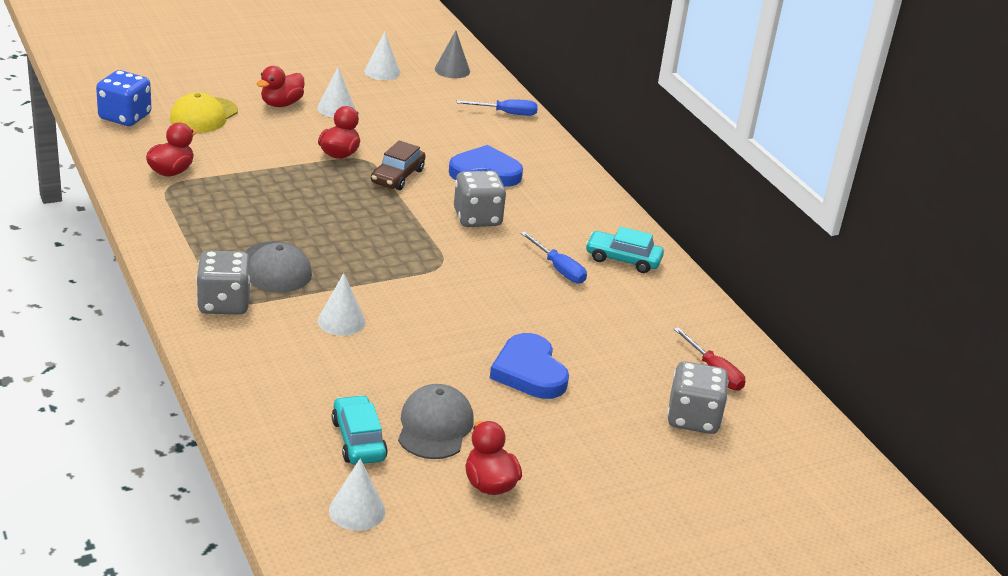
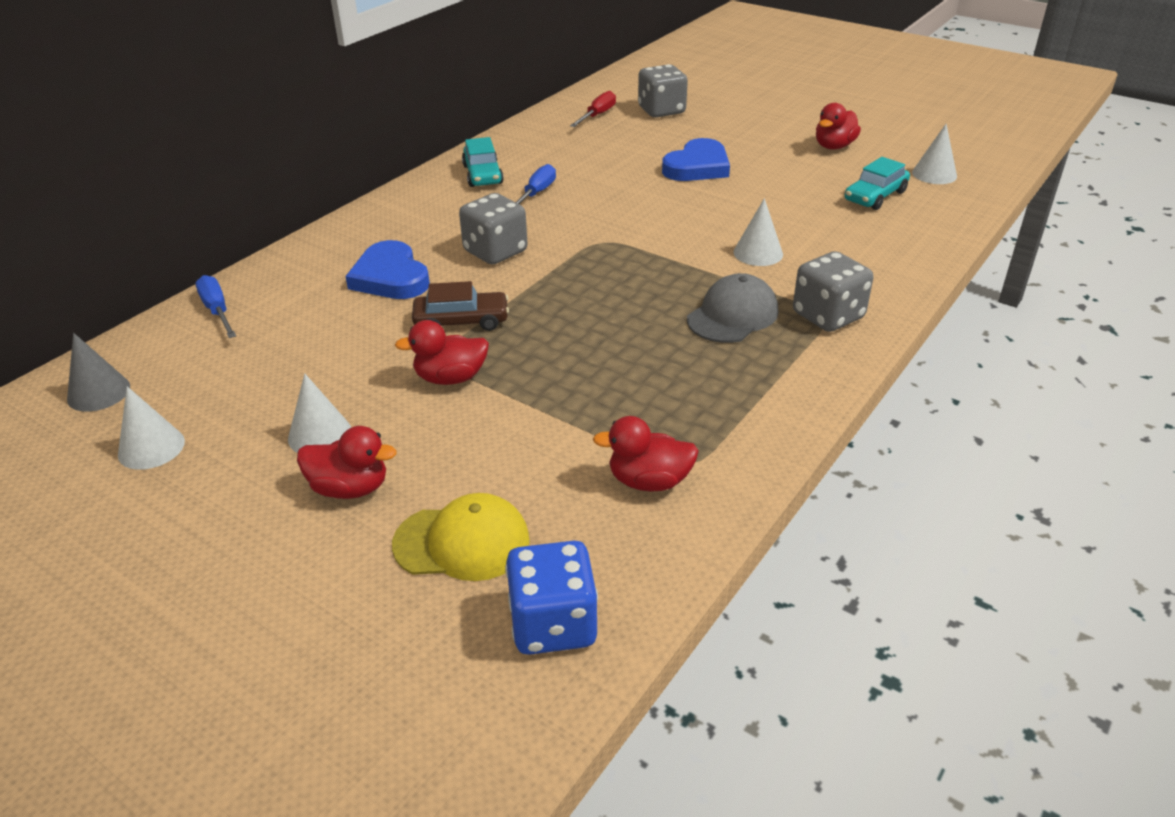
camera: 115 degrees left, 5 degrees up
(435, 426) = (814, 177): grey cap -> none

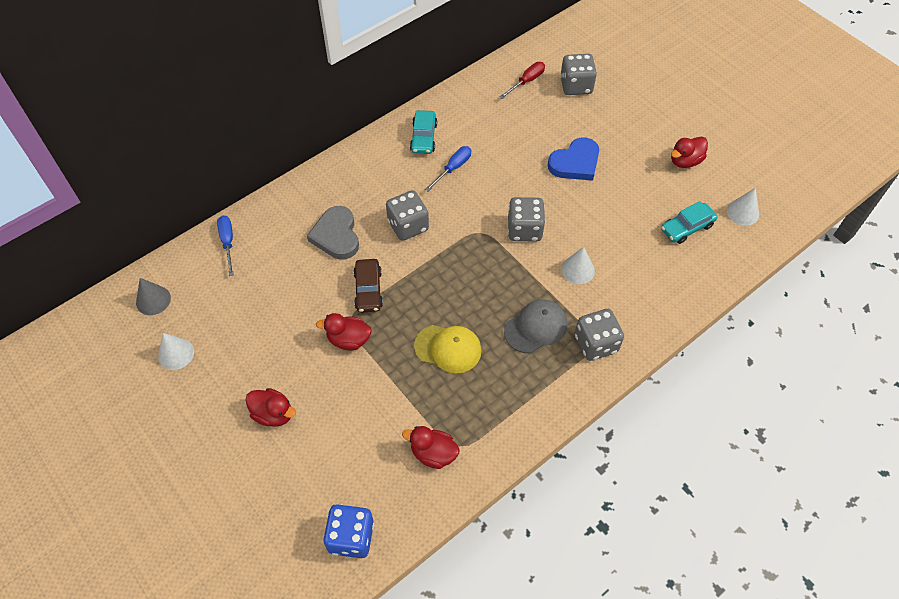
camera: 15 degrees right, 20 degrees up
(320, 435) = (266, 367): white cone -> none
(390, 277) = (336, 235): blue heart -> grey heart
(461, 321) = (368, 290): brown car -> brown car turned 75 degrees clockwise
(462, 542) = (321, 469): yellow cap -> yellow cap (448, 348)
(663, 230) = (524, 229): none -> grey dice

